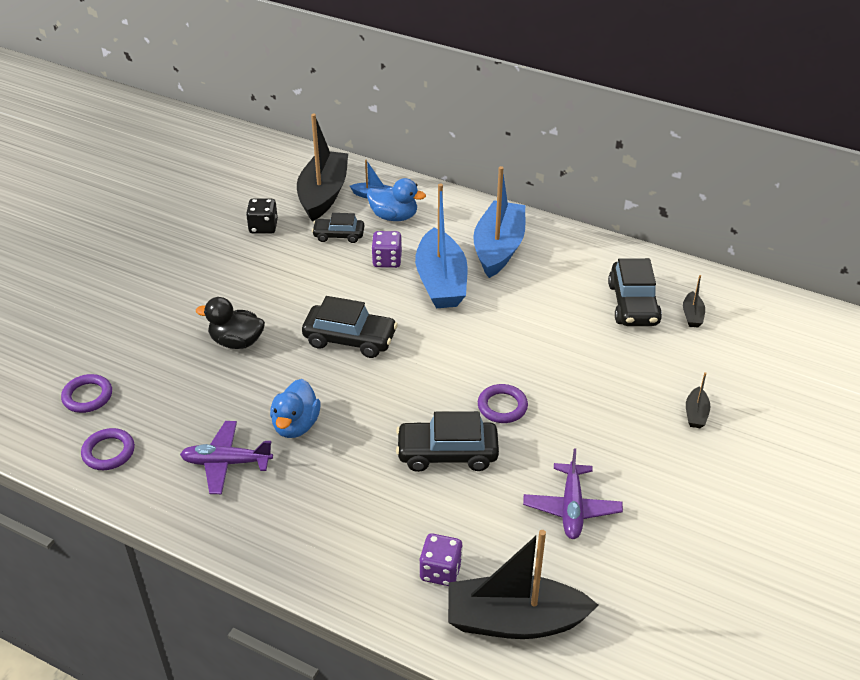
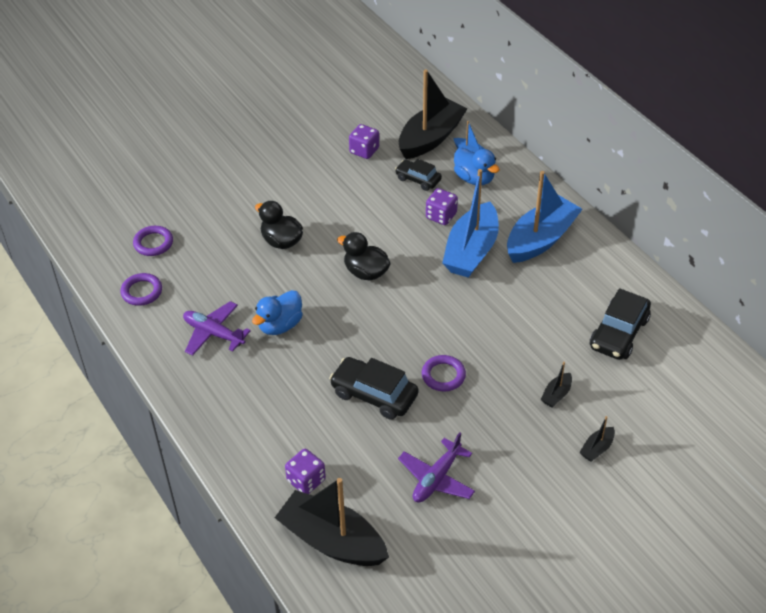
camera: 30 degrees right, 5 degrees up
(263, 227) = (364, 151): black dice -> purple dice
(350, 339) = (366, 272): black car -> black duck
(692, 315) = (663, 364): black boat -> black boat (556, 394)

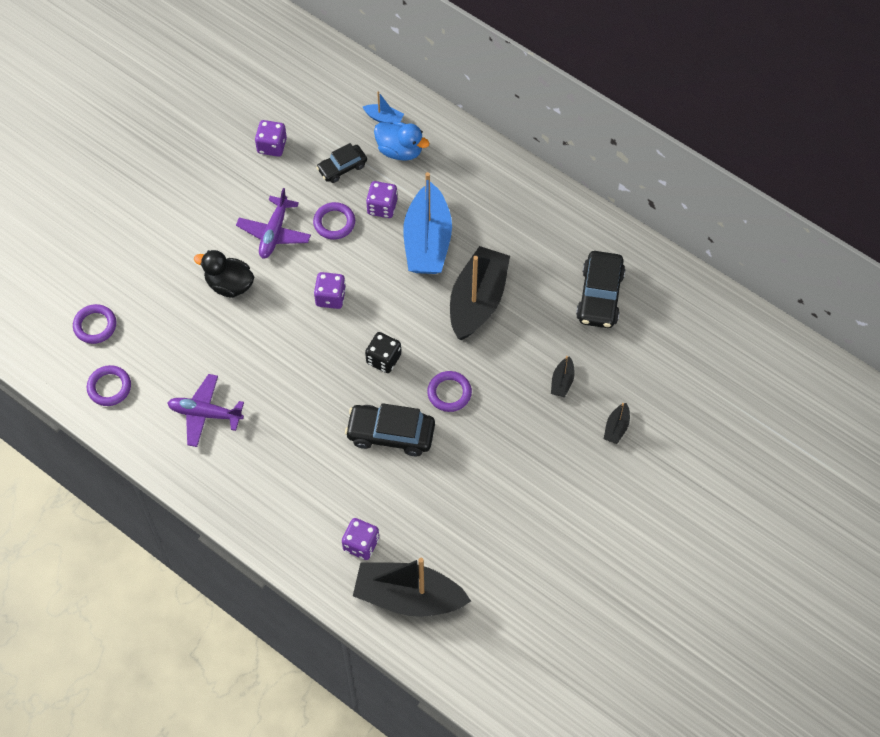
camera: 20 degrees left, 15 degrees up
(280, 325) = (268, 384): blue duck -> none
(366, 272) = (330, 297): black duck -> purple dice
(393, 217) = (334, 223): none -> purple ring
(393, 332) = (383, 359): none -> black dice
(418, 179) = (342, 167): black car -> black car turned 45 degrees counterclockwise
(431, 138) = (336, 110): black boat -> black boat (478, 301)
(436, 478) = (481, 504): purple plane -> purple plane (274, 233)
(541, 239) = (492, 207): blue boat -> none

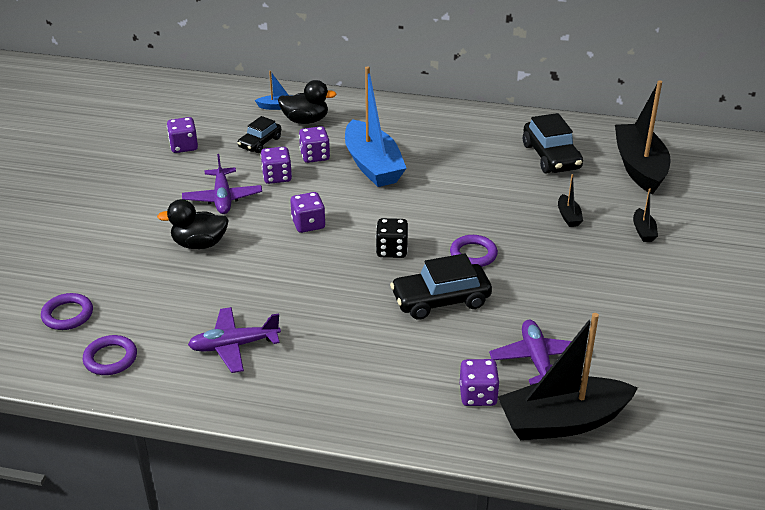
camera: 25 degrees left, 25 degrees down
(334, 223) = (277, 177): purple ring -> purple dice
(400, 150) = (305, 120): blue duck -> black duck
(428, 530) = (537, 360): none -> purple plane
(478, 301) = (448, 188): black boat -> black boat (639, 167)

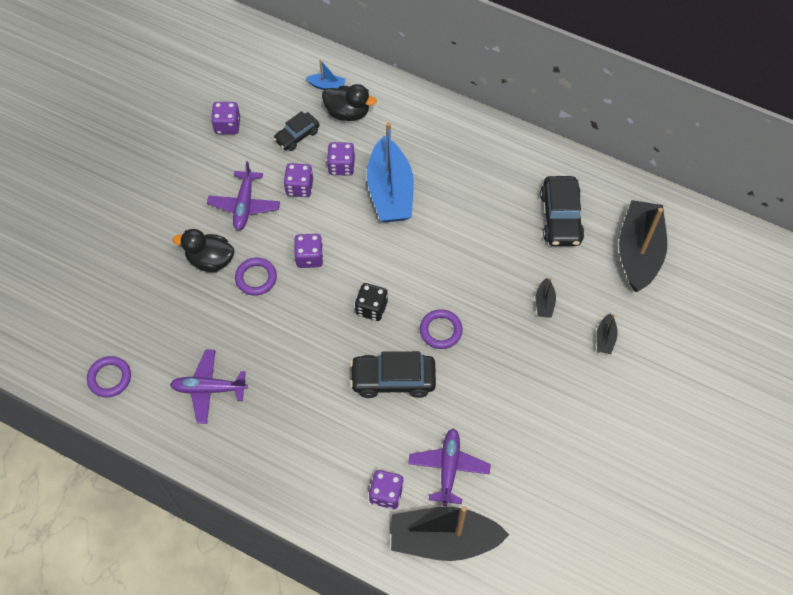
camera: 15 degrees right, 25 degrees up
(67, 315) = (86, 320): purple ring -> purple ring (256, 278)

